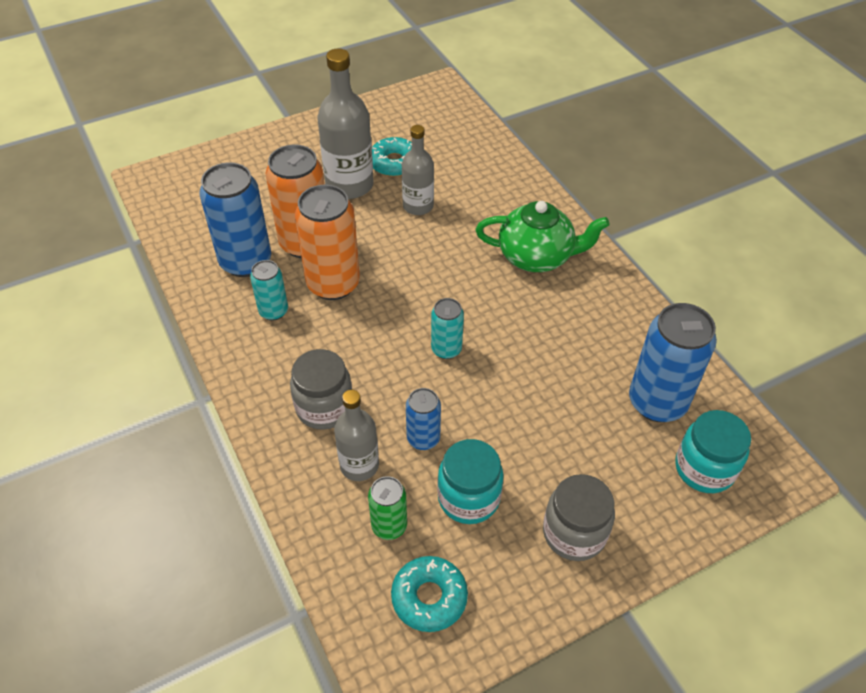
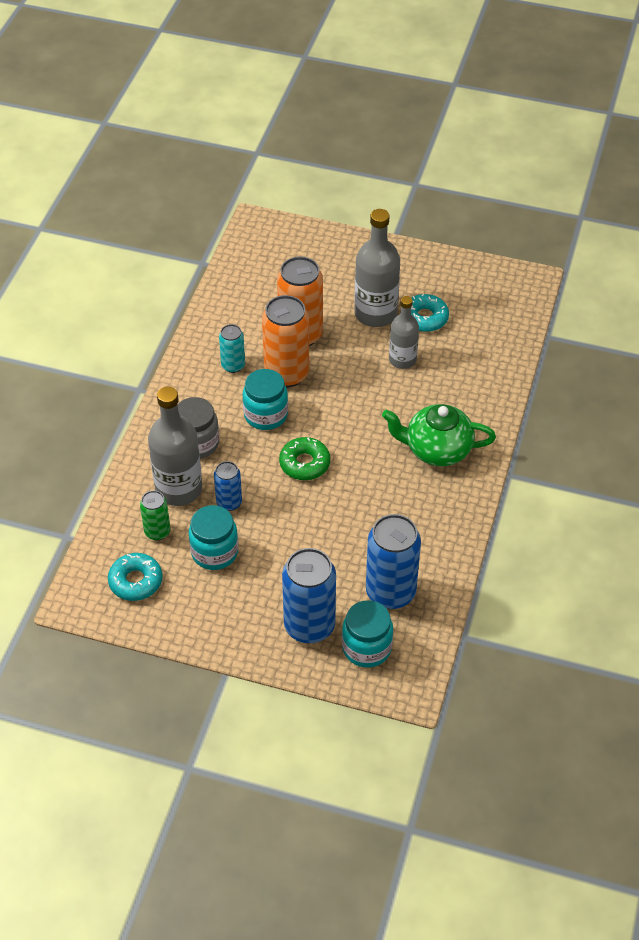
camera: 45 degrees right, 0 degrees up
(245, 262) = (252, 322): blue can -> blue can (309, 626)
(358, 333) = (266, 415): none -> turquoise jar
(359, 465) = (179, 489): grey bottle -> grey bottle, size x1.59
(446, 349) = (304, 463): turquoise can -> green donut
(536, 256) = (437, 450): green teapot -> green teapot turned 135 degrees clockwise
(574, 533) = (247, 616): grey jar -> none

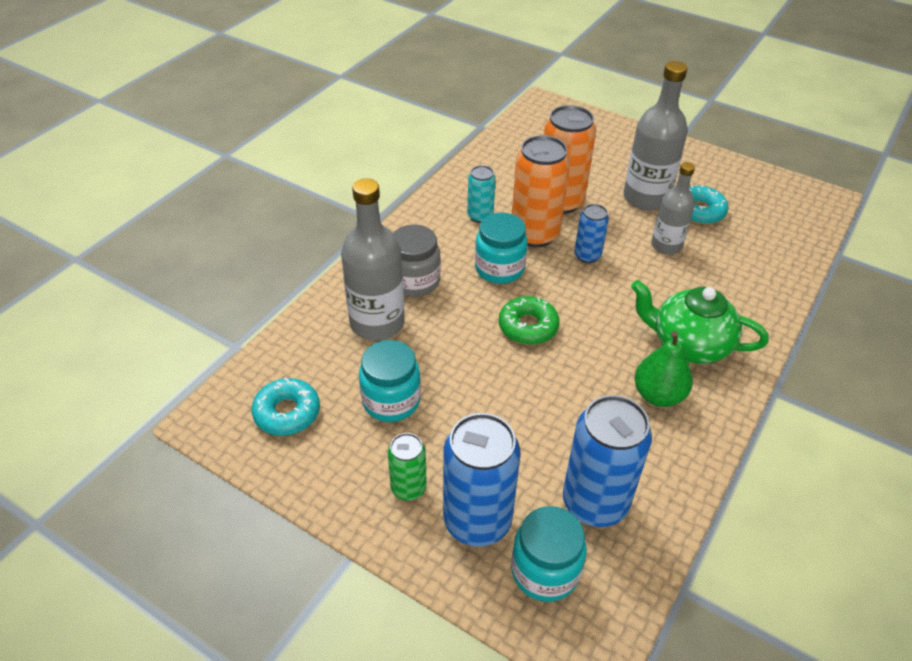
camera: 15 degrees right, 5 degrees down
(157, 532) = (335, 363): green can -> green can (408, 488)
(229, 502) = (428, 349): blue can -> blue can (587, 256)
(420, 498) = (658, 395): none -> green pear

